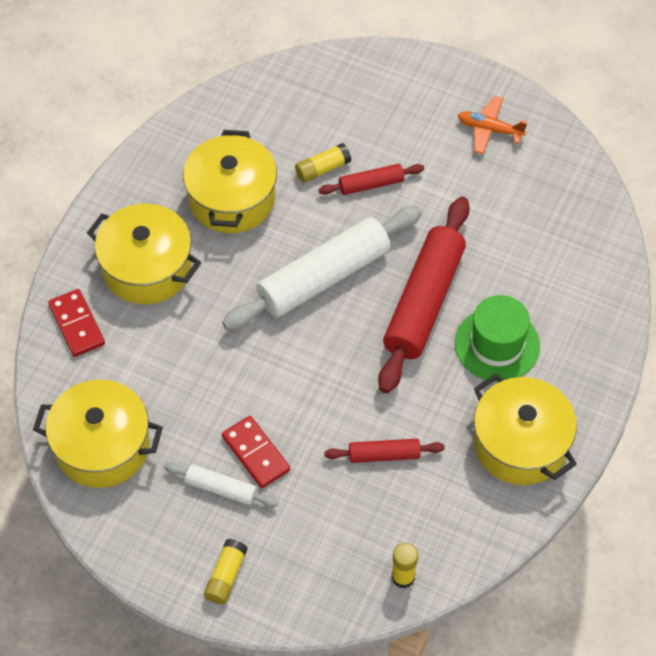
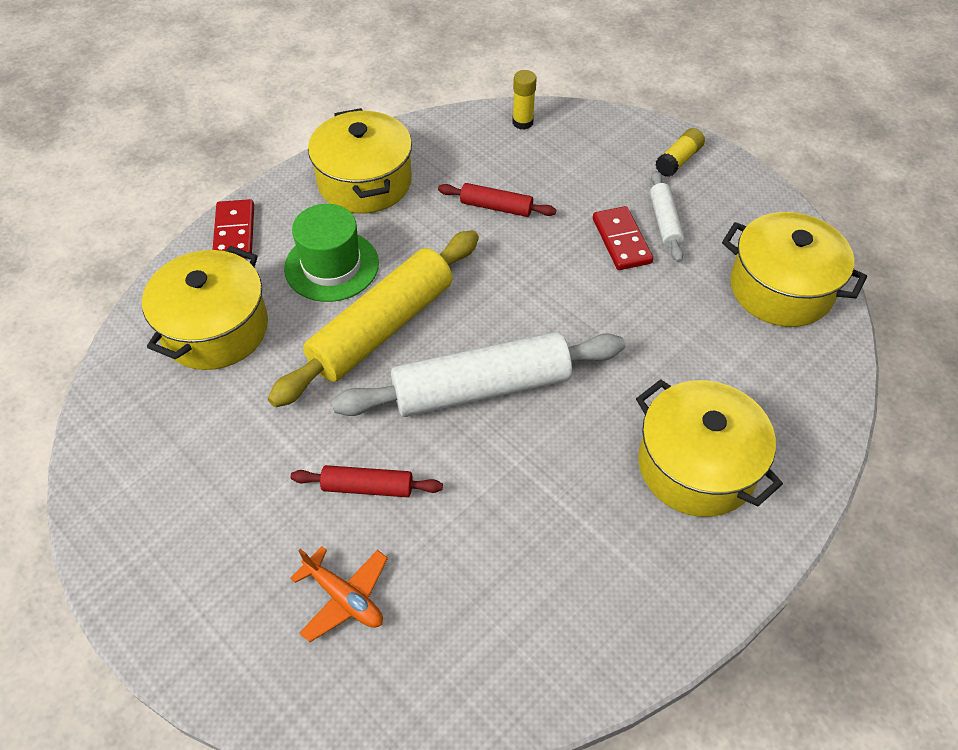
camera: 160 degrees left, 5 degrees down
(77, 324) = (797, 422): red domino -> red domino (234, 232)
(221, 489) = (664, 222): white rolling pin -> white rolling pin turned 45 degrees clockwise
(232, 198) = (559, 527): yellow pot -> yellow pot (215, 329)
(322, 169) = (420, 531): yellow glue stick -> none
(424, 302) = (382, 328): red rolling pin -> yellow rolling pin
(489, 129) = (170, 515): orange plane -> orange plane (344, 598)

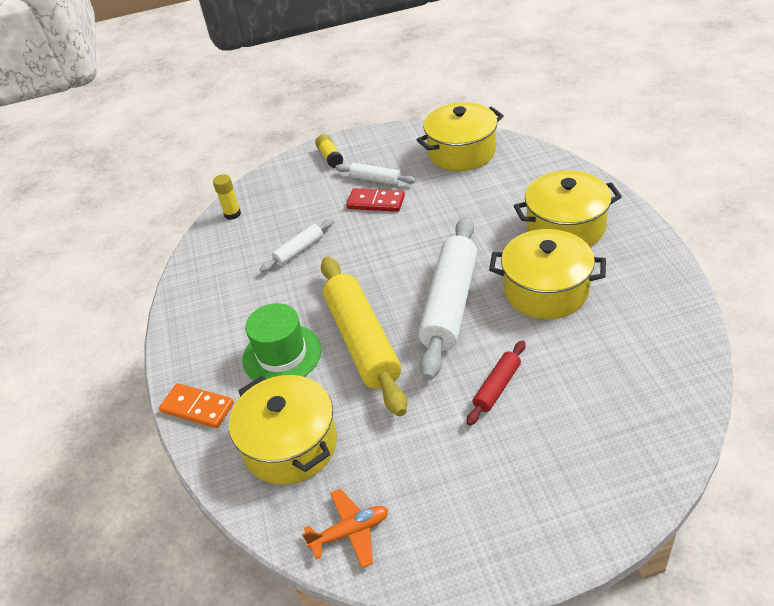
camera: 55 degrees left, 10 degrees down
(234, 232) = (197, 408): red domino -> orange domino
(344, 598) = (580, 424): orange plane -> orange plane (350, 532)
(365, 182) = (214, 313): yellow pot -> yellow pot (546, 290)
(496, 207) = (299, 250): red rolling pin -> white rolling pin

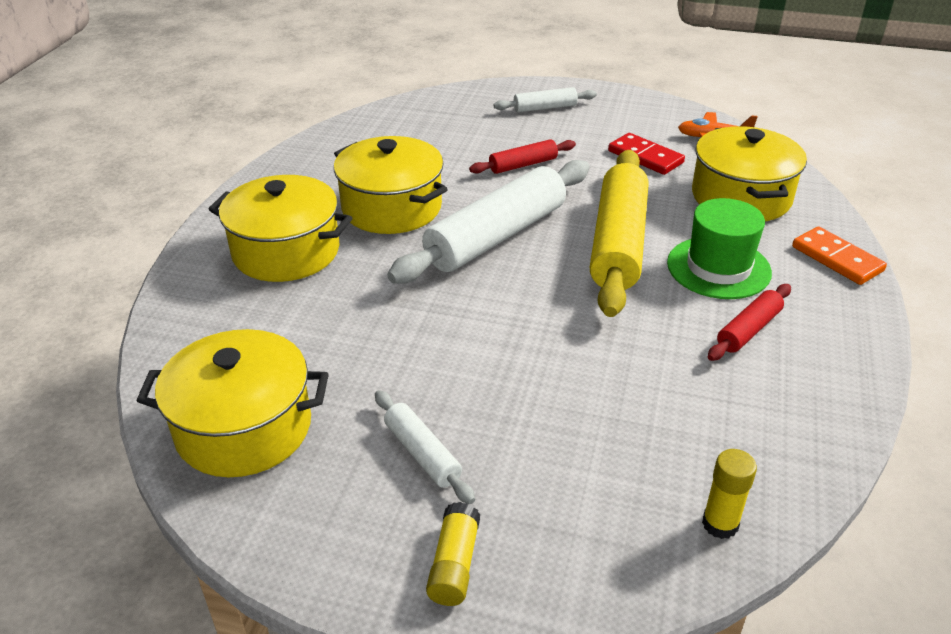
camera: 155 degrees left, 5 degrees down
(246, 314) = (748, 330): none -> red rolling pin
(299, 250) = (631, 386): white rolling pin -> white rolling pin (545, 108)
(376, 202) = (461, 407): red domino -> red domino (645, 157)

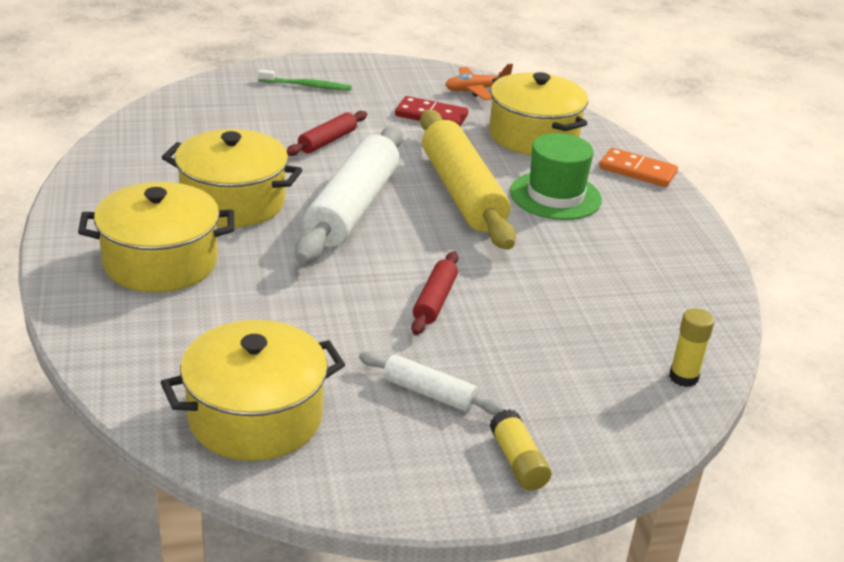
camera: 30 degrees left, 5 degrees down
(545, 108) = (307, 86): white rolling pin -> green toothbrush
(748, 330) = (610, 238): red rolling pin -> red rolling pin (435, 301)

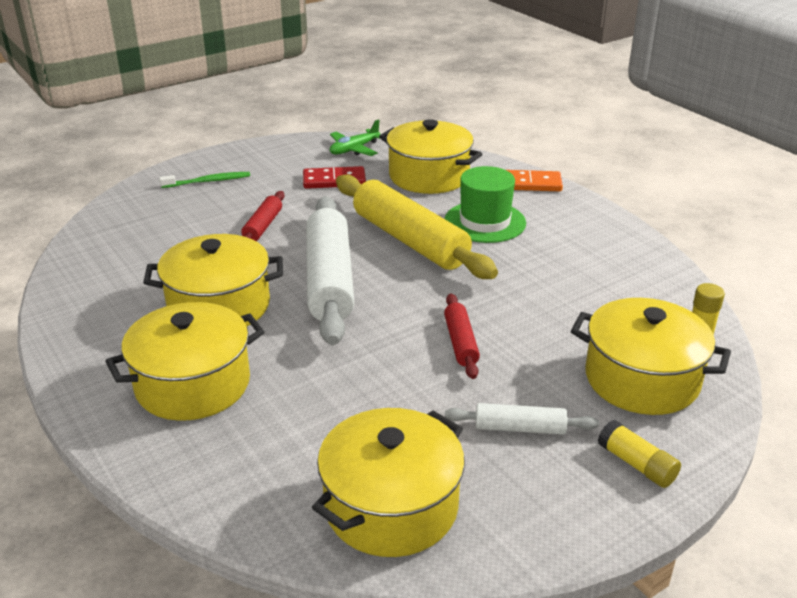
camera: 20 degrees left, 0 degrees up
(476, 90) = (354, 149): orange plane -> green plane
(592, 390) = (641, 379): none -> yellow pot

